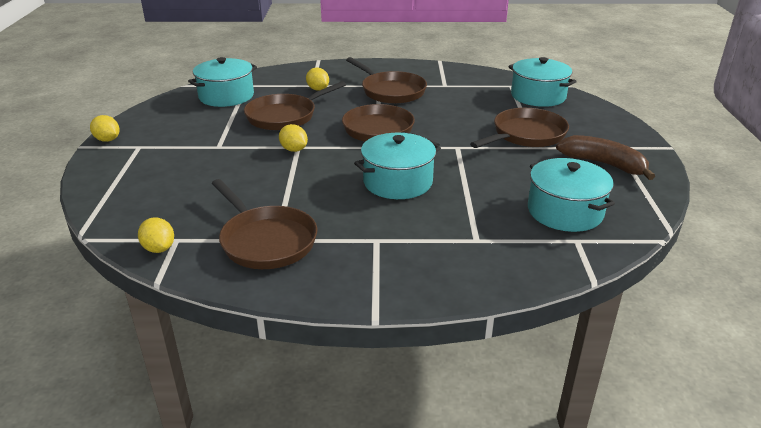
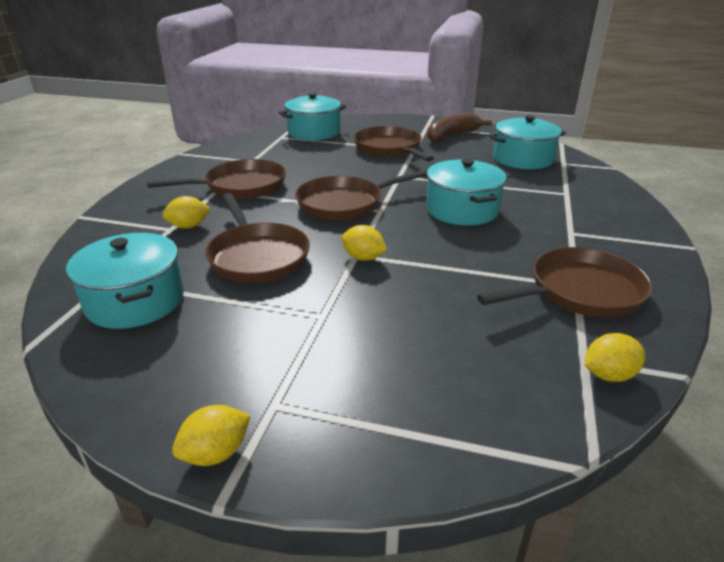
camera: 75 degrees left, 0 degrees up
(294, 150) = (363, 258): yellow lemon -> yellow lemon turned 60 degrees clockwise

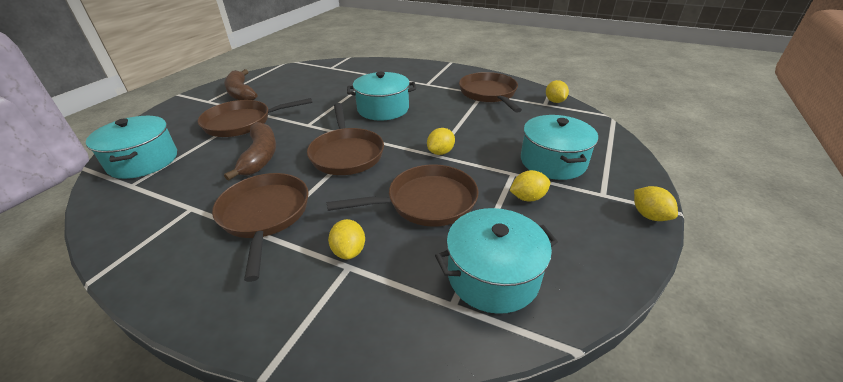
camera: 80 degrees left, 5 degrees up
(265, 327) = (527, 197): none -> yellow lemon
(329, 168) = (260, 156): none -> brown banana
(523, 159) = (314, 77): turquoise pot -> turquoise pot (553, 161)

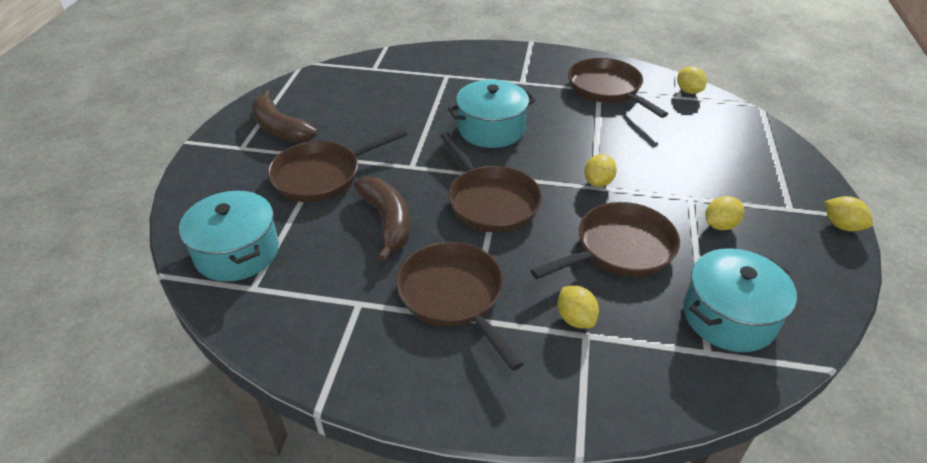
camera: 15 degrees left, 5 degrees up
(553, 161) = (724, 176): turquoise pot -> none

